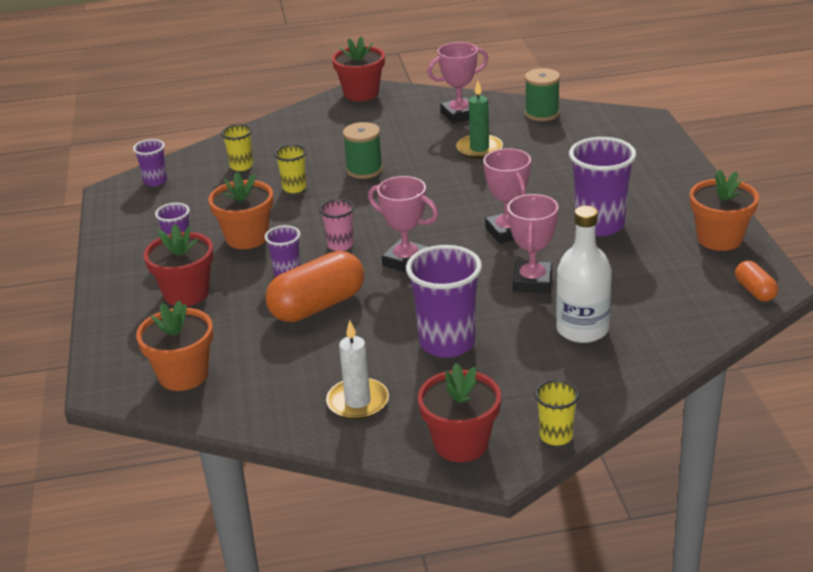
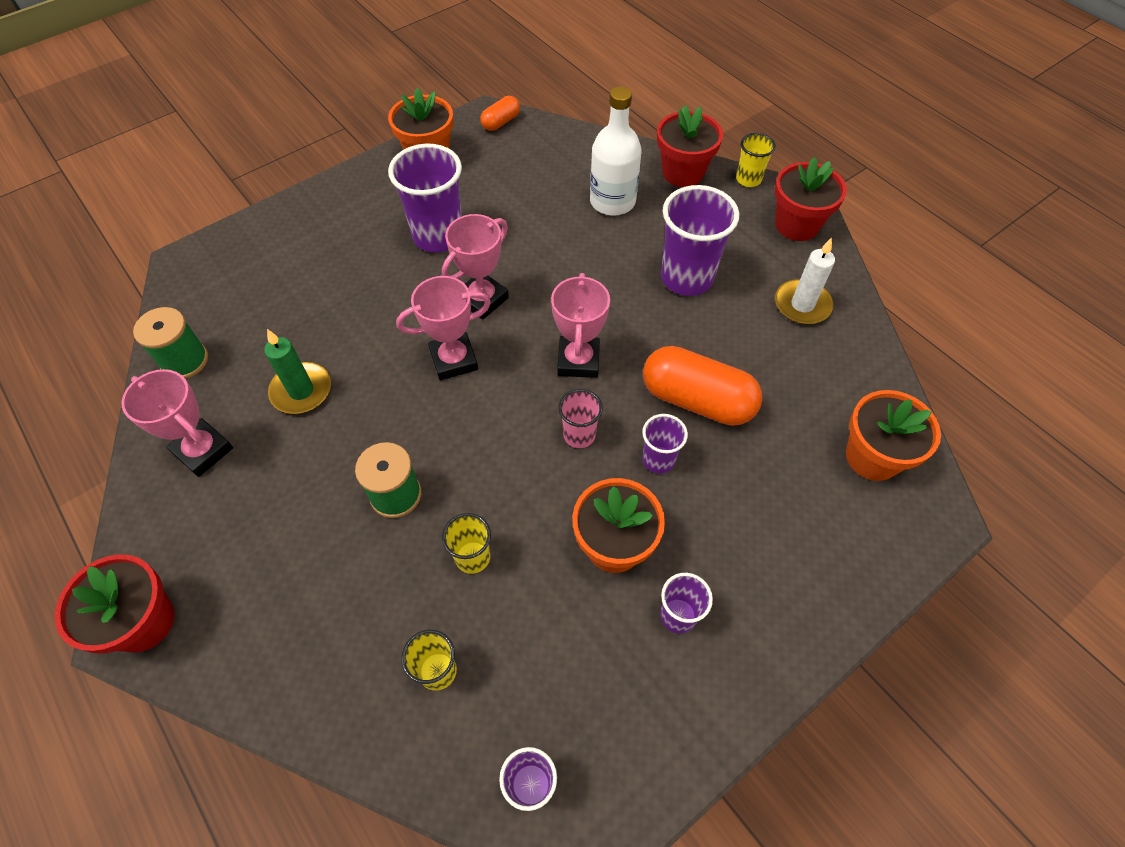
camera: 120 degrees left, 25 degrees up
(186, 293) = (755, 542): red flower pot -> red flower pot (682, 172)
(532, 282) = (561, 253): pink trophy -> pink trophy (454, 360)

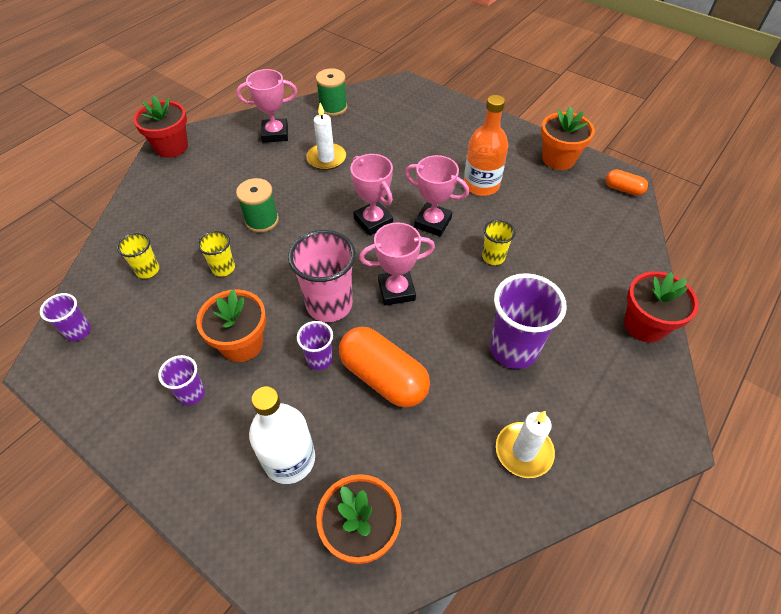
camera: 75 degrees right, 5 degrees down
(203, 451) = (275, 134): pink trophy -> pink trophy turned 60 degrees clockwise
(301, 390) = (326, 158): green candle -> white candle
(438, 236) = (481, 185): purple cup -> orange bottle
(579, 435) = (329, 305): pink cup -> pink cup, size x1.89
(612, 201) = (576, 279): white bottle -> white bottle (289, 459)
(697, 400) = (383, 377): orange capsule -> orange capsule turned 60 degrees counterclockwise
(748, 179) = (670, 382): yellow cup -> yellow cup (493, 257)
(796, 225) = (631, 435): red flower pot -> none

